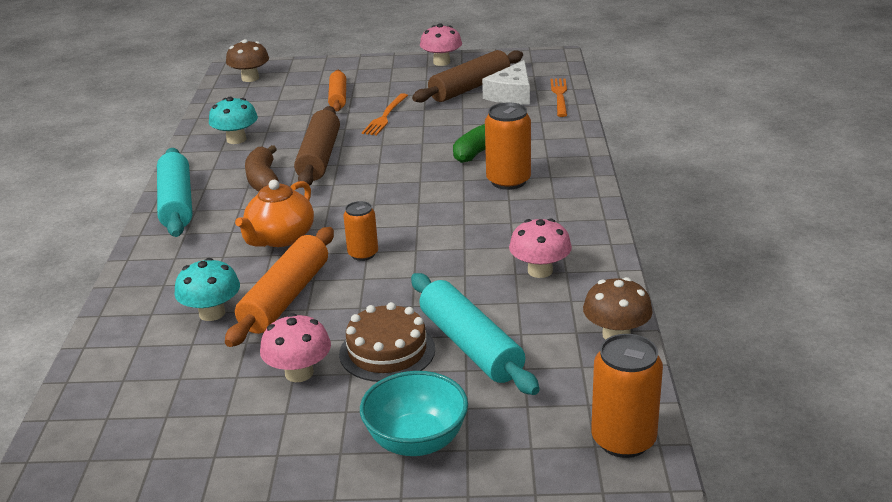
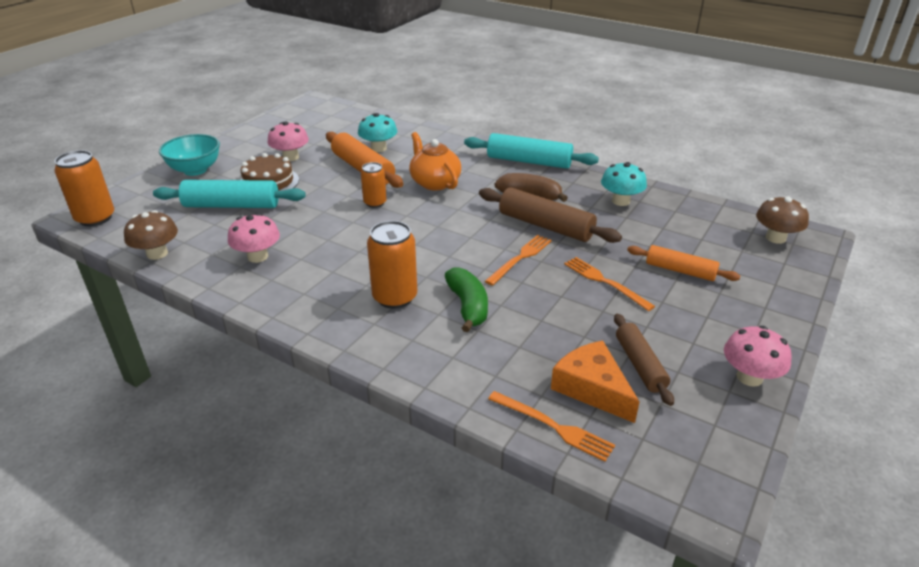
camera: 120 degrees right, 5 degrees up
(388, 152) = (520, 258): none -> orange fork
(470, 88) = (640, 365): brown rolling pin -> brown rolling pin, size x0.64
(511, 94) = (592, 388): white cheese -> orange cheese

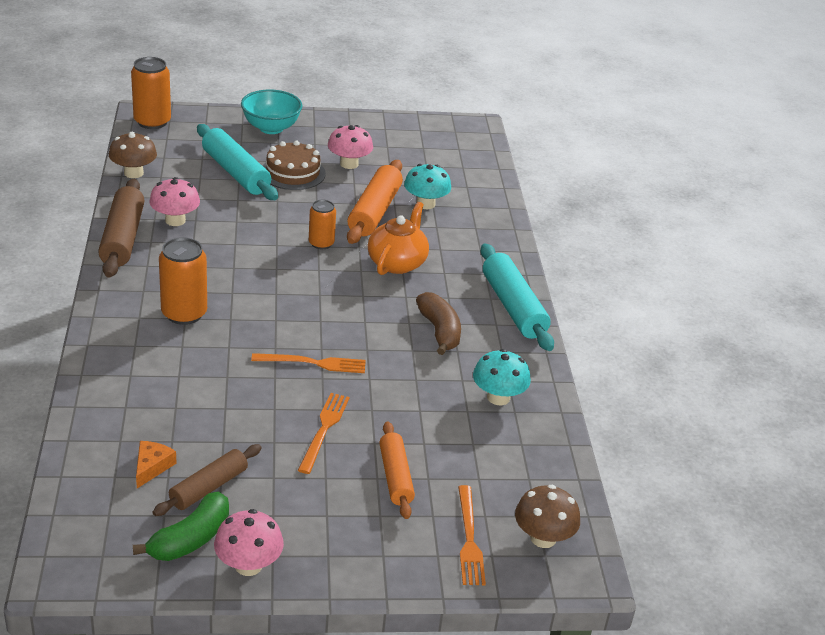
camera: 50 degrees right, 0 degrees up
(468, 306) = (207, 358): green banana -> green banana (190, 539)
(545, 226) = (390, 360): brown rolling pin -> brown rolling pin (123, 238)
(553, 426) = (85, 459): orange fork -> orange fork (469, 539)
(592, 388) = (152, 467): orange cheese -> orange cheese, size x0.58

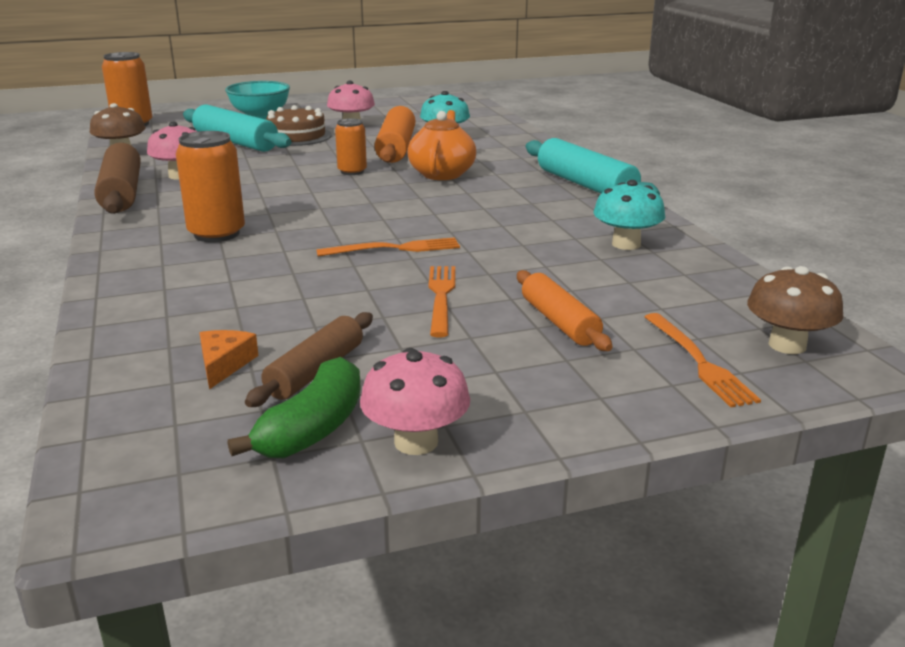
camera: 10 degrees left, 10 degrees down
(439, 331) = (522, 209): brown banana -> none

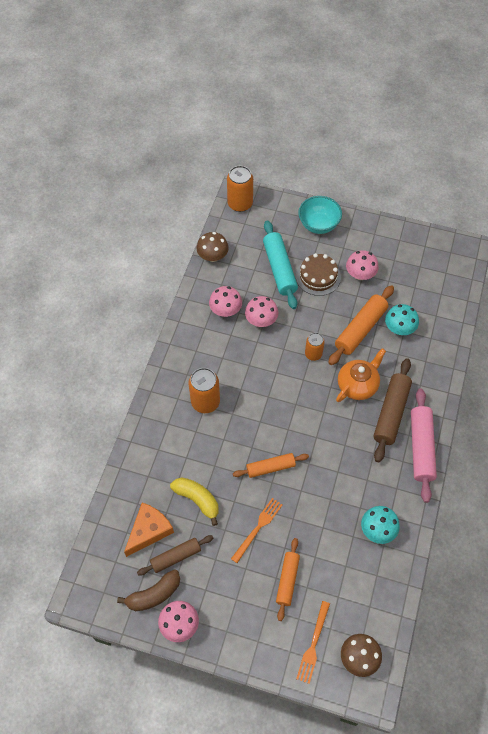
camera: 35 degrees right, 35 degrees up
(122, 193) = (188, 321): brown rolling pin -> brown rolling pin (391, 413)
(224, 364) = (149, 531): orange cheese -> orange cheese, size x1.72
(246, 170) = (261, 320): none -> pink mushroom
(295, 307) = (197, 500): none -> yellow banana
(313, 429) = (154, 594): green banana -> brown banana
(394, 249) = (270, 467): orange fork -> orange rolling pin
(585, 185) = (421, 447): turquoise rolling pin -> pink rolling pin

